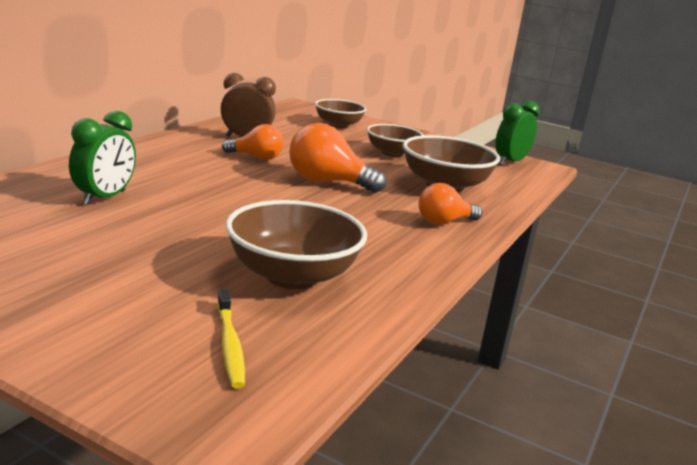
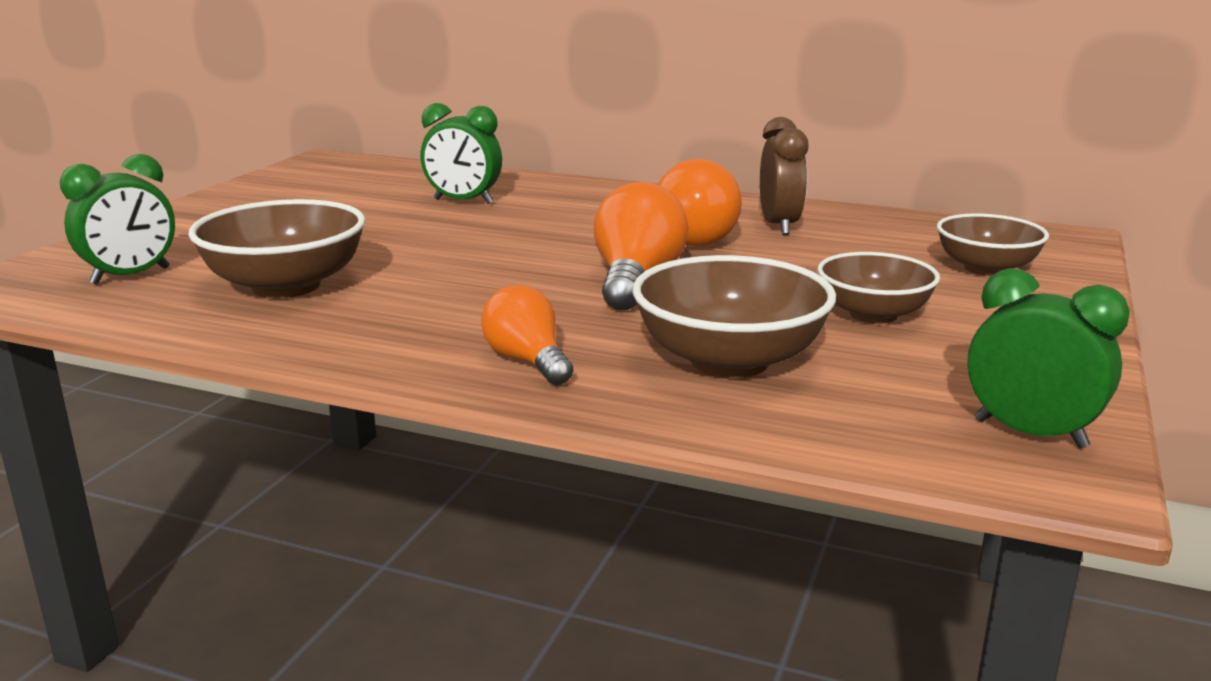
camera: 85 degrees right, 0 degrees up
(229, 344) = (131, 276): yellow toothbrush -> green clock
(256, 157) = (695, 238): orange light bulb -> orange light bulb, size x1.53

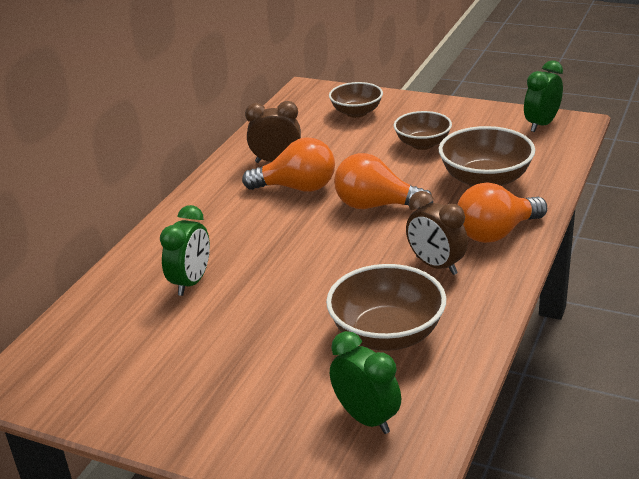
camera: 85 degrees left, 10 degrees up
(441, 315) = (436, 265): none -> brown clock
(527, 361) = (496, 233): orange light bulb -> orange light bulb, size x1.53

